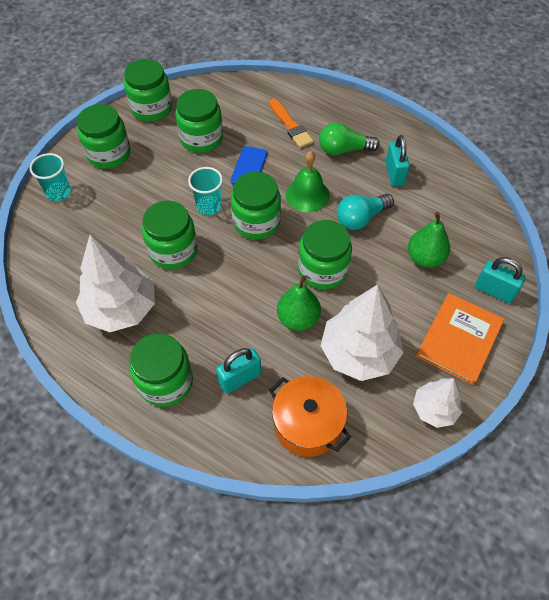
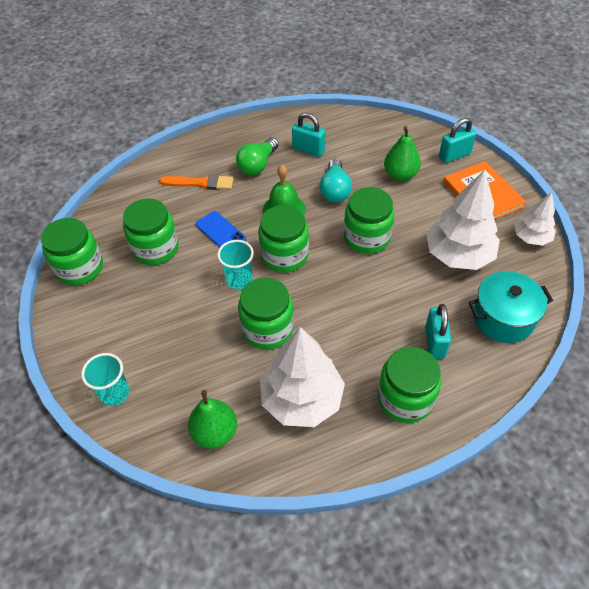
camera: 55 degrees left, 5 degrees down
(109, 154) = (104, 328): green jar -> none
(298, 319) = (402, 276): green pear -> green pear (215, 432)
(307, 424) = (503, 318): orange pot -> turquoise pot

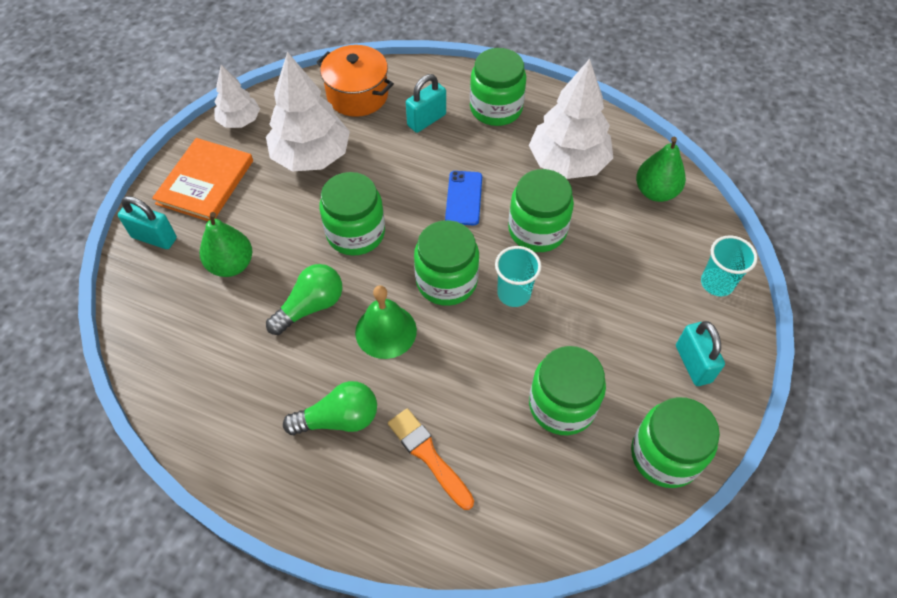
camera: 135 degrees left, 5 degrees up
(220, 232) = (476, 363): blue phone -> blue phone (463, 198)
(308, 150) = (262, 385): turquoise padlock -> turquoise padlock (693, 364)
(335, 190) = (311, 306): turquoise light bulb -> green light bulb
(503, 318) = (357, 95): turquoise pot -> orange pot

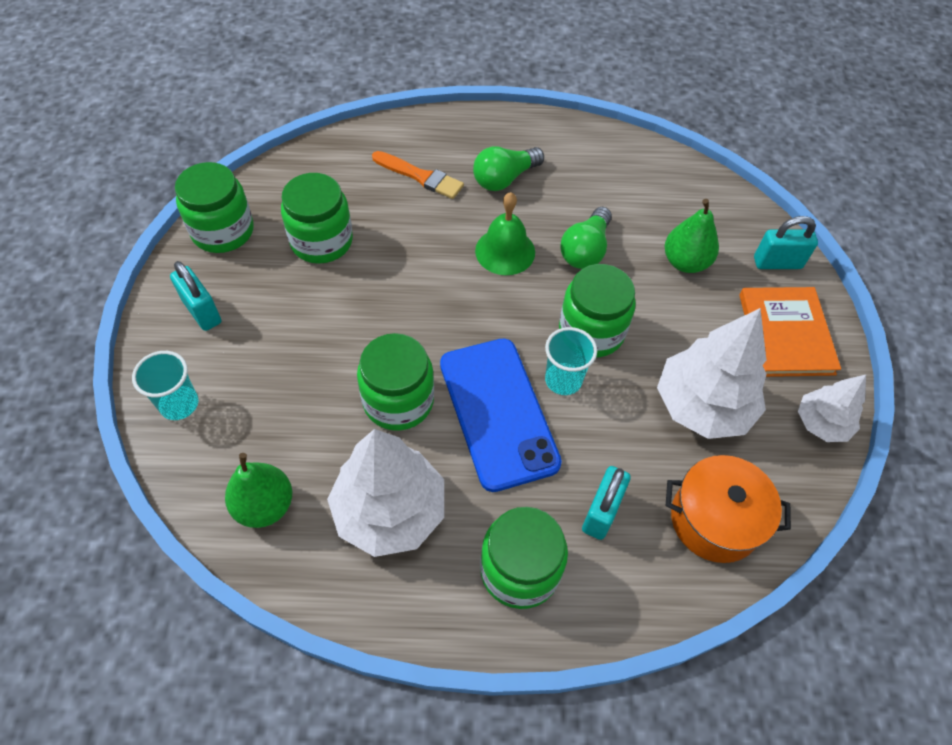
camera: 155 degrees right, 0 degrees up
(446, 281) = (472, 313): green jar -> none
(463, 198) = (498, 412): blue phone -> blue phone, size x1.95
(514, 293) = (399, 322): turquoise cup -> turquoise cup (563, 380)

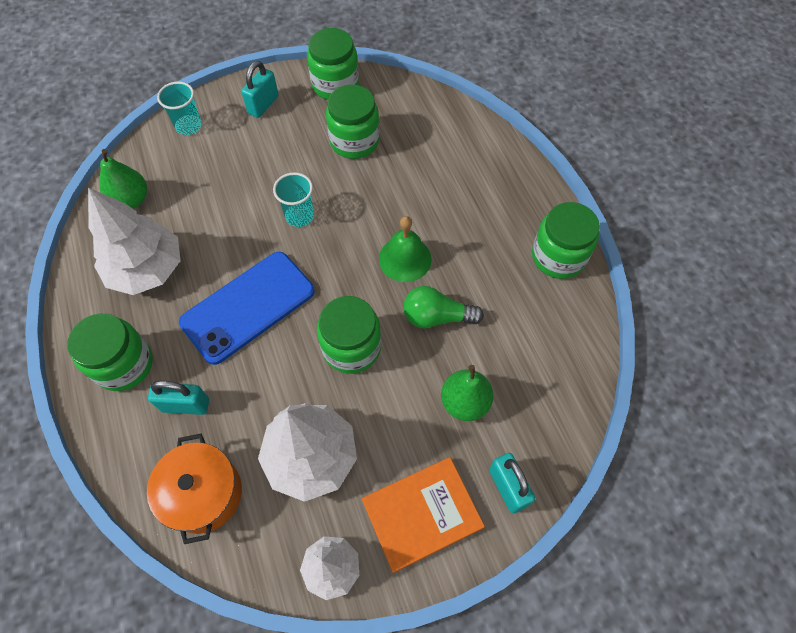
camera: 70 degrees right, 5 degrees up
(398, 401) = (235, 241): green jar -> green jar (558, 256)
(420, 176) = (452, 174): orange brush -> none
(504, 179) = (484, 231): green light bulb -> none
(563, 380) = (295, 342): turquoise cup -> turquoise cup (299, 216)

